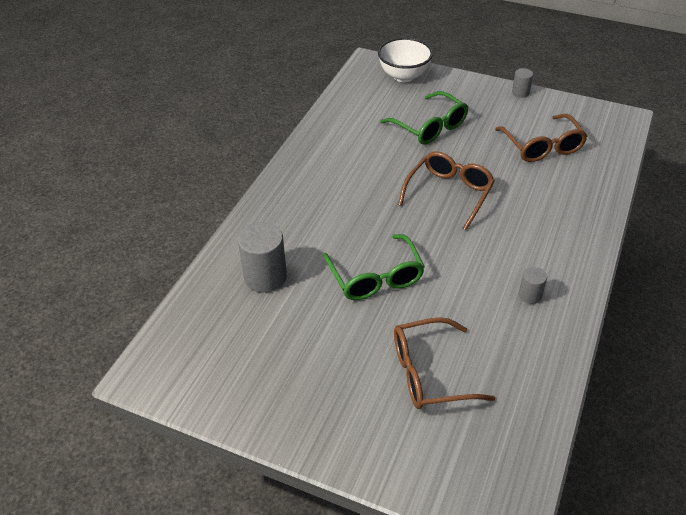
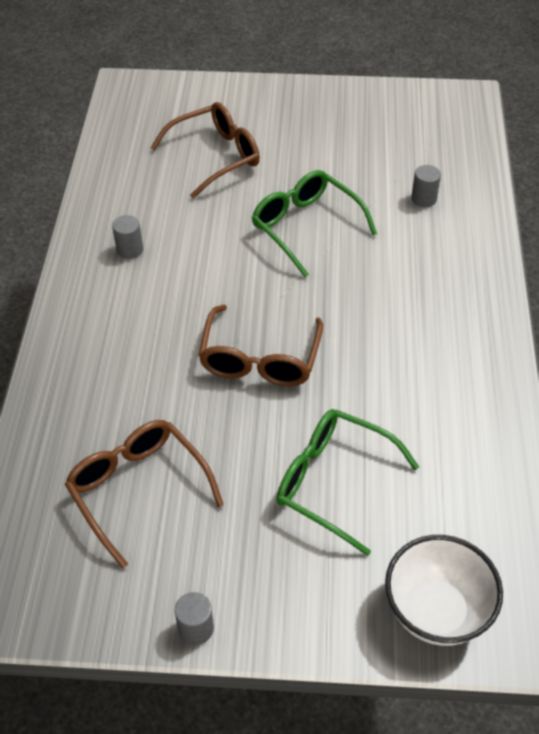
camera: 160 degrees right, 5 degrees up
(265, 277) = (424, 199): grey cylinder -> grey cylinder, size x0.52

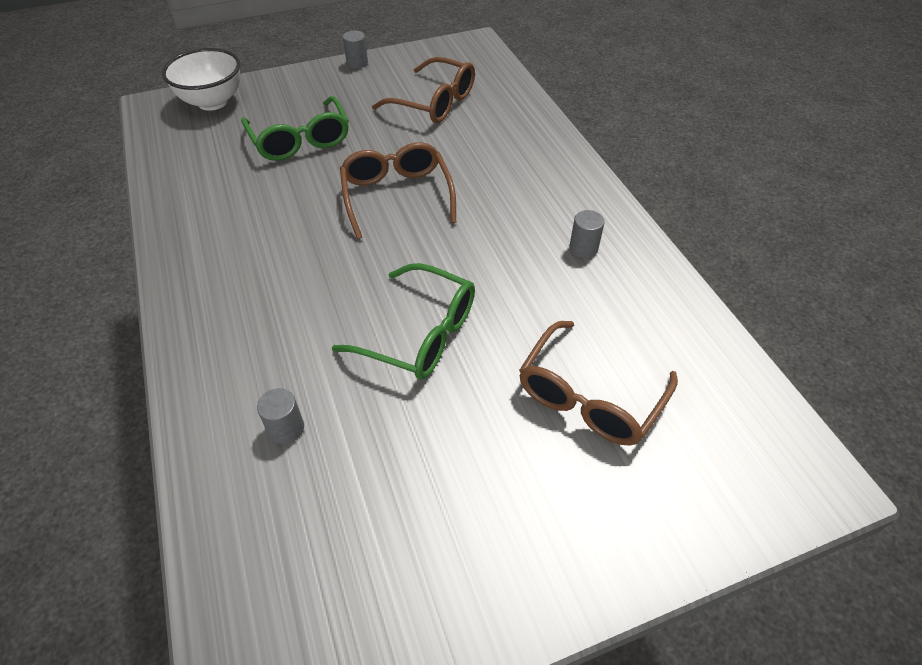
camera: 155 degrees right, 0 degrees up
(334, 482) = (300, 140): green glasses -> green glasses turned 60 degrees clockwise

